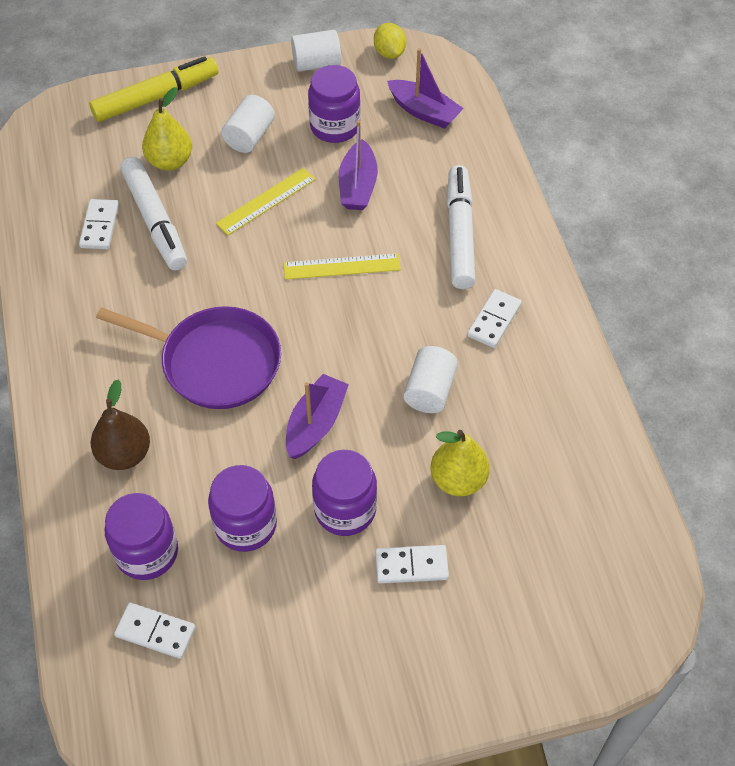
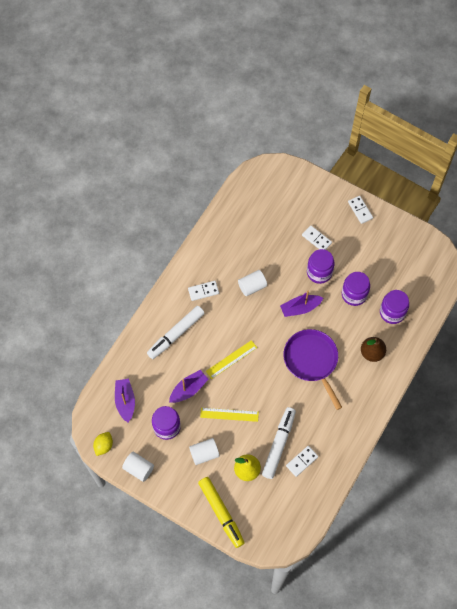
camera: 135 degrees left, 10 degrees up
(155, 631) = (409, 286): white domino -> white domino (360, 210)
(156, 97) = (221, 513): yellow marker -> yellow marker turned 135 degrees counterclockwise
(342, 266) = (231, 359): yellow ruler -> yellow ruler turned 75 degrees counterclockwise
(458, 479) = (275, 251): yellow pear -> none

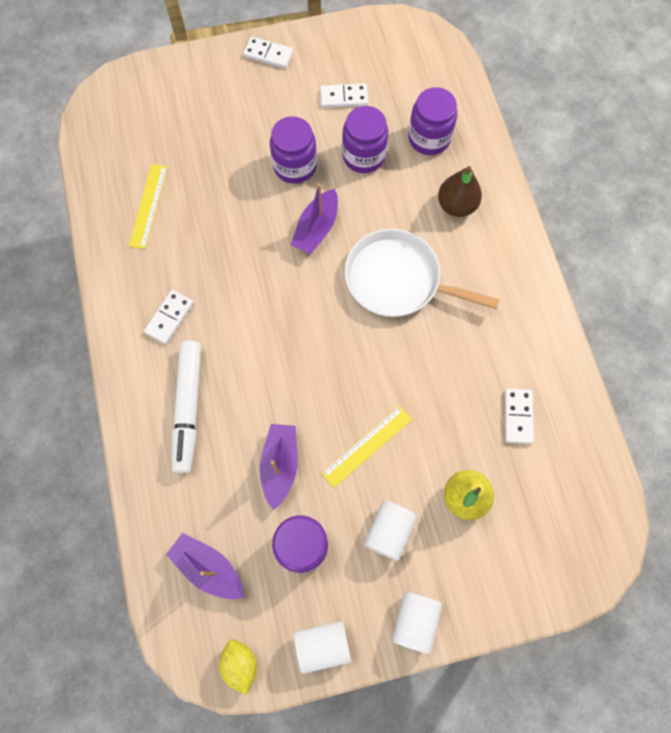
camera: 45 degrees left, 5 degrees up
(221, 513) = (493, 590): yellow marker -> none
(231, 359) = (296, 371): yellow ruler -> yellow ruler (148, 205)
(252, 286) = (228, 255): white cylinder -> white cylinder (415, 621)
(279, 444) = (468, 423): white marker -> none
(312, 361) = (397, 279): purple pan -> white pan
(316, 239) = (250, 130): white domino -> white domino (344, 97)

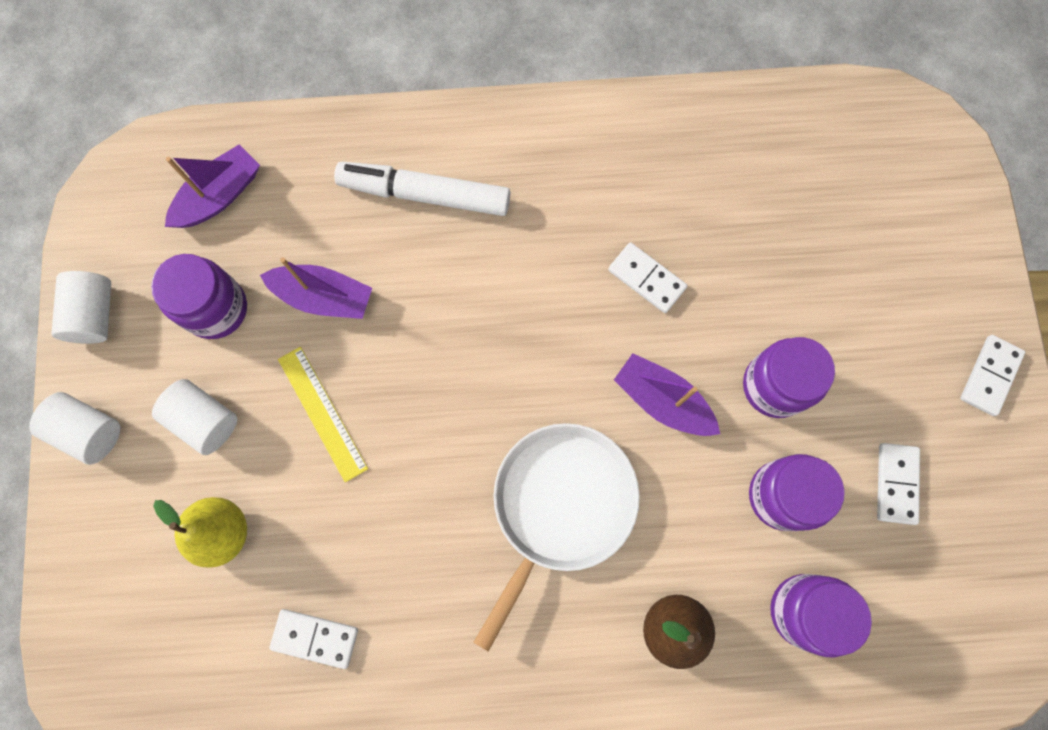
camera: 100 degrees right, 5 degrees up
(148, 205) = (732, 172): yellow ruler -> none
(169, 318) = (555, 183): white domino -> white domino (647, 279)
(240, 664) = (102, 218): yellow lemon -> none

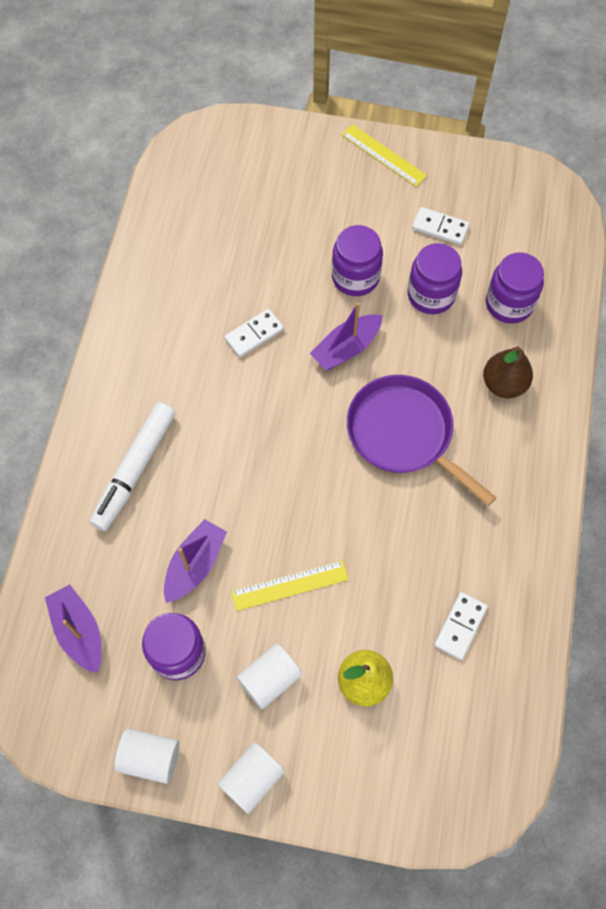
camera: 75 degrees left, 10 degrees down
(560, 505) = (403, 433): white pan -> purple pan
(989, 376) = (383, 155): white domino -> yellow ruler

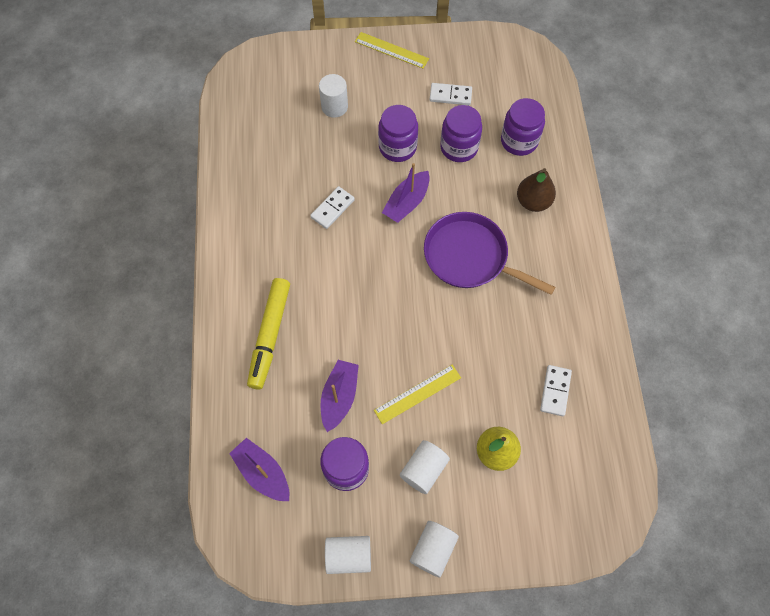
camera: 15 degrees left, 0 degrees up
(134, 470) = (270, 336): white marker -> yellow marker
(293, 210) = (334, 107): none -> white cylinder

